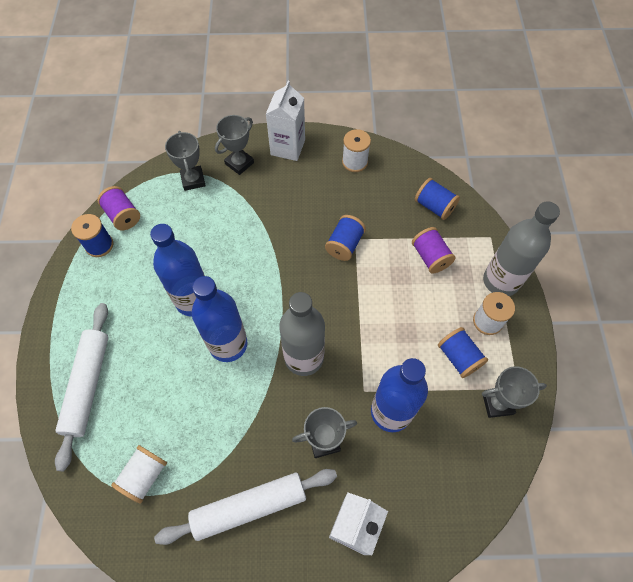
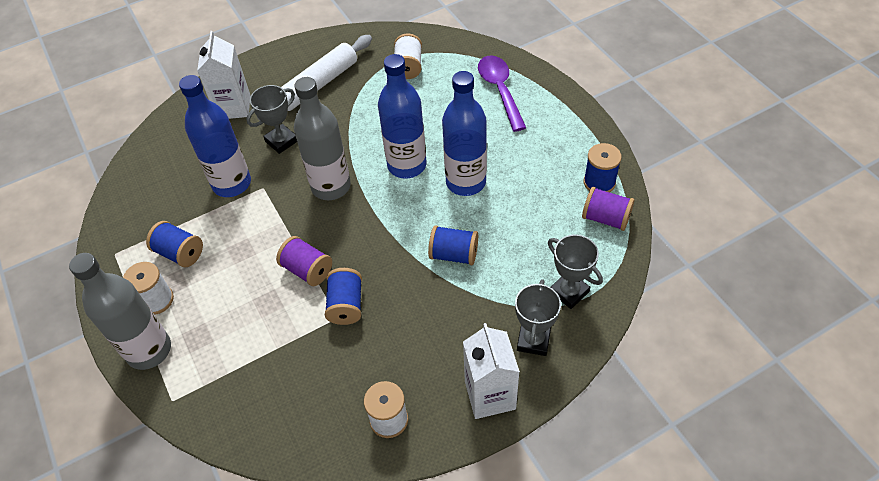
camera: 155 degrees right, 10 degrees down
(88, 385) = (500, 90): white rolling pin -> purple spoon
(430, 257) = (240, 339): purple spool -> purple spool (307, 270)
(434, 206) = (256, 407): blue spool -> blue spool (454, 254)
(497, 403) = (133, 232): grey trophy -> none

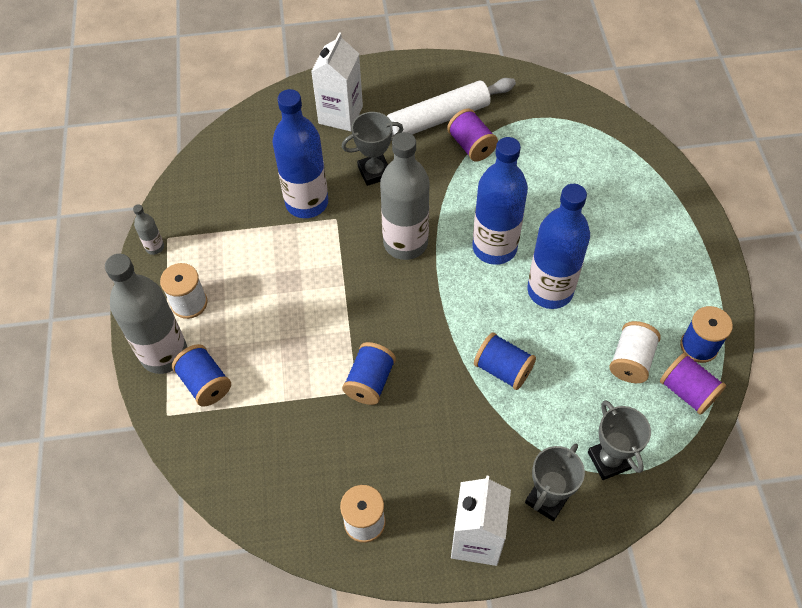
camera: 20 degrees right, 5 degrees up
(105, 265) = (155, 247): none -> grey bottle
(180, 253) = (229, 261): blue spool -> blue spool (205, 383)
(307, 270) = (346, 328): purple spool -> purple spool (471, 146)
(408, 67) = (543, 130): white spool -> white spool (631, 360)
(500, 90) = (633, 194): purple spoon -> none

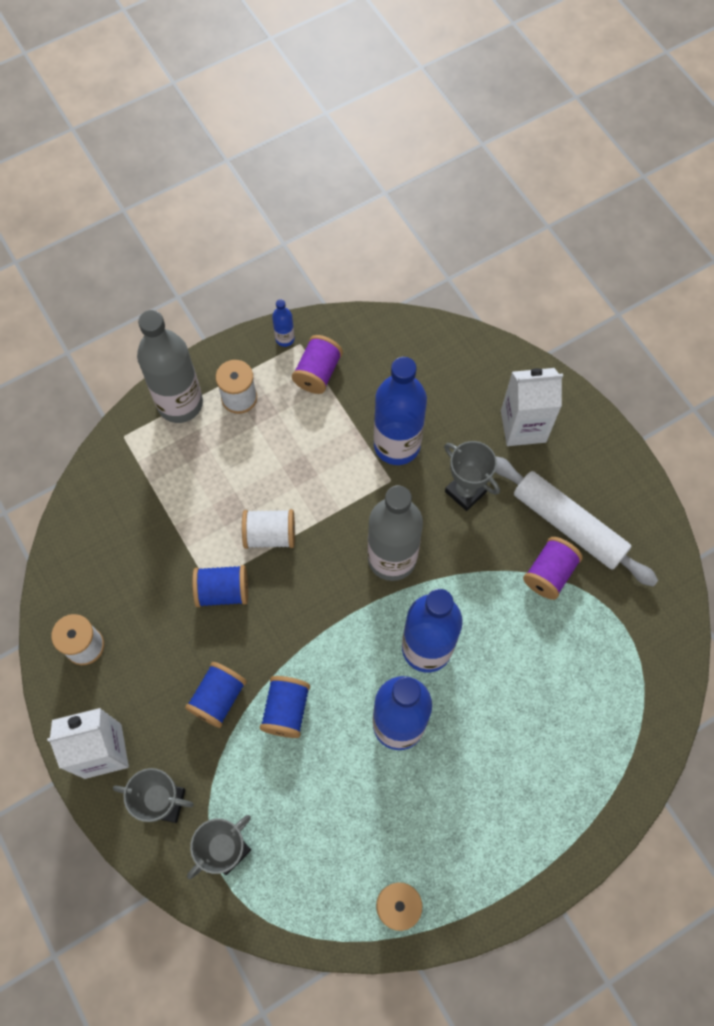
camera: 65 degrees right, 10 degrees up
(155, 247) = (285, 339): grey bottle -> blue bottle
(205, 383) = (165, 451): blue spool -> blue spool (218, 698)
(631, 360) = (349, 837): white spool -> white spool (270, 535)
(687, 391) = (336, 908): purple spool -> purple spool (318, 373)

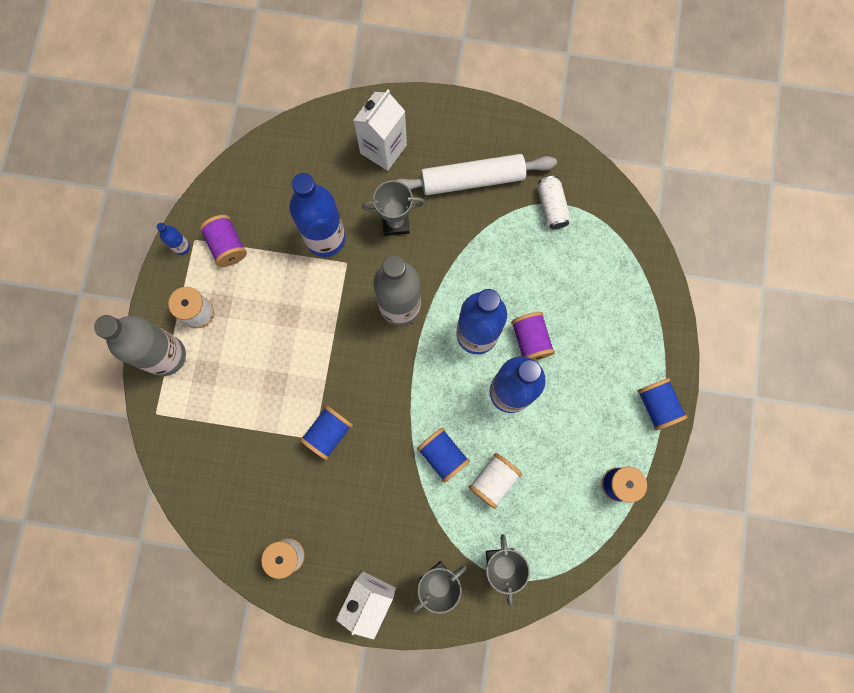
camera: 50 degrees left, 10 degrees up
(218, 698) = (398, 493): blue spool -> blue spool (657, 405)
(270, 535) = (316, 371): white spool -> white spool (493, 480)
(549, 573) = (493, 219): purple spool -> purple spool (530, 340)
(611, 617) = (551, 207): none -> white can

